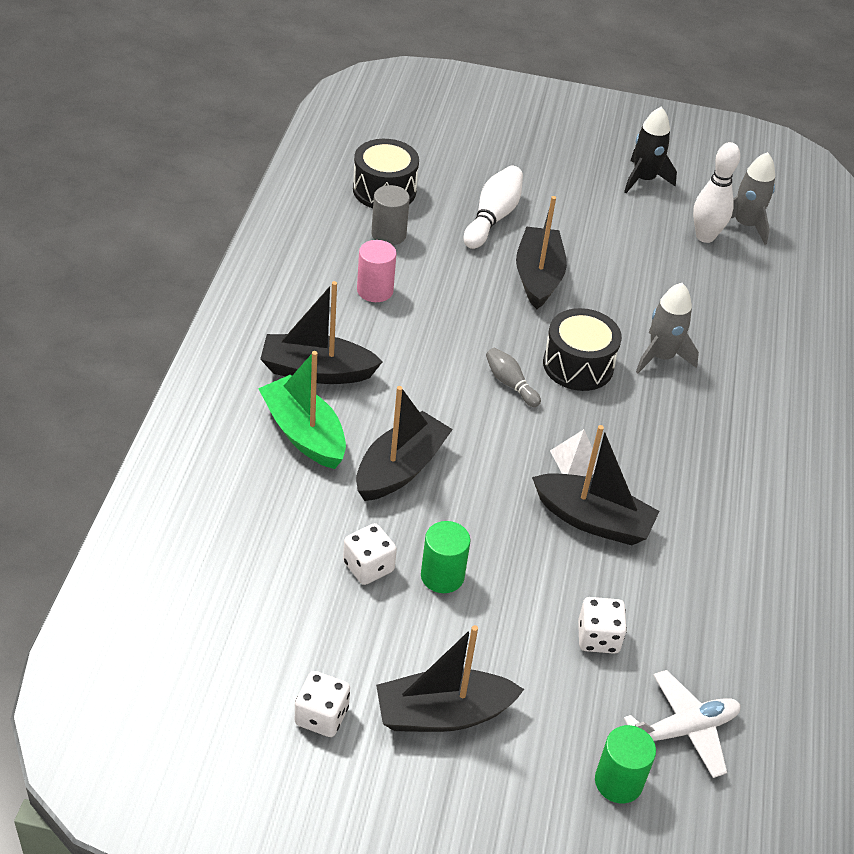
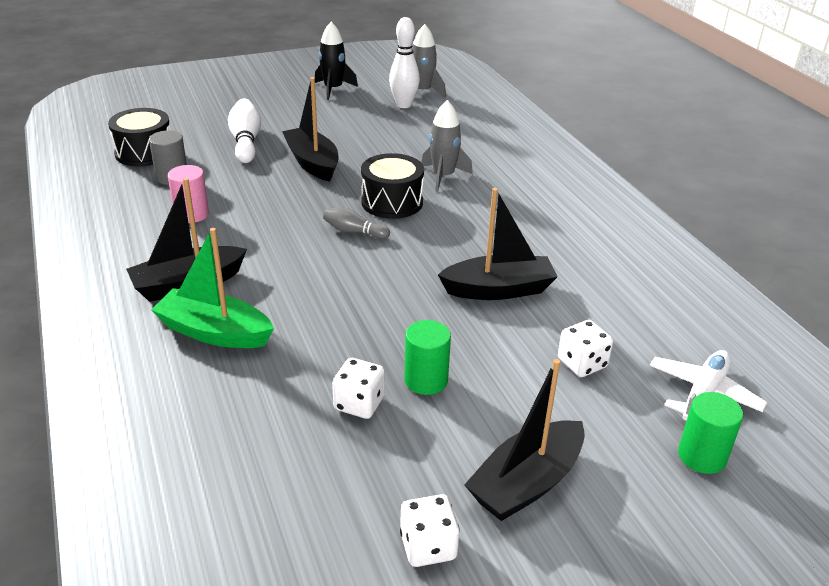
camera: 30 degrees left, 10 degrees down
(400, 468) = (321, 321): black boat -> none
(576, 461) = (449, 259): white pyramid -> none

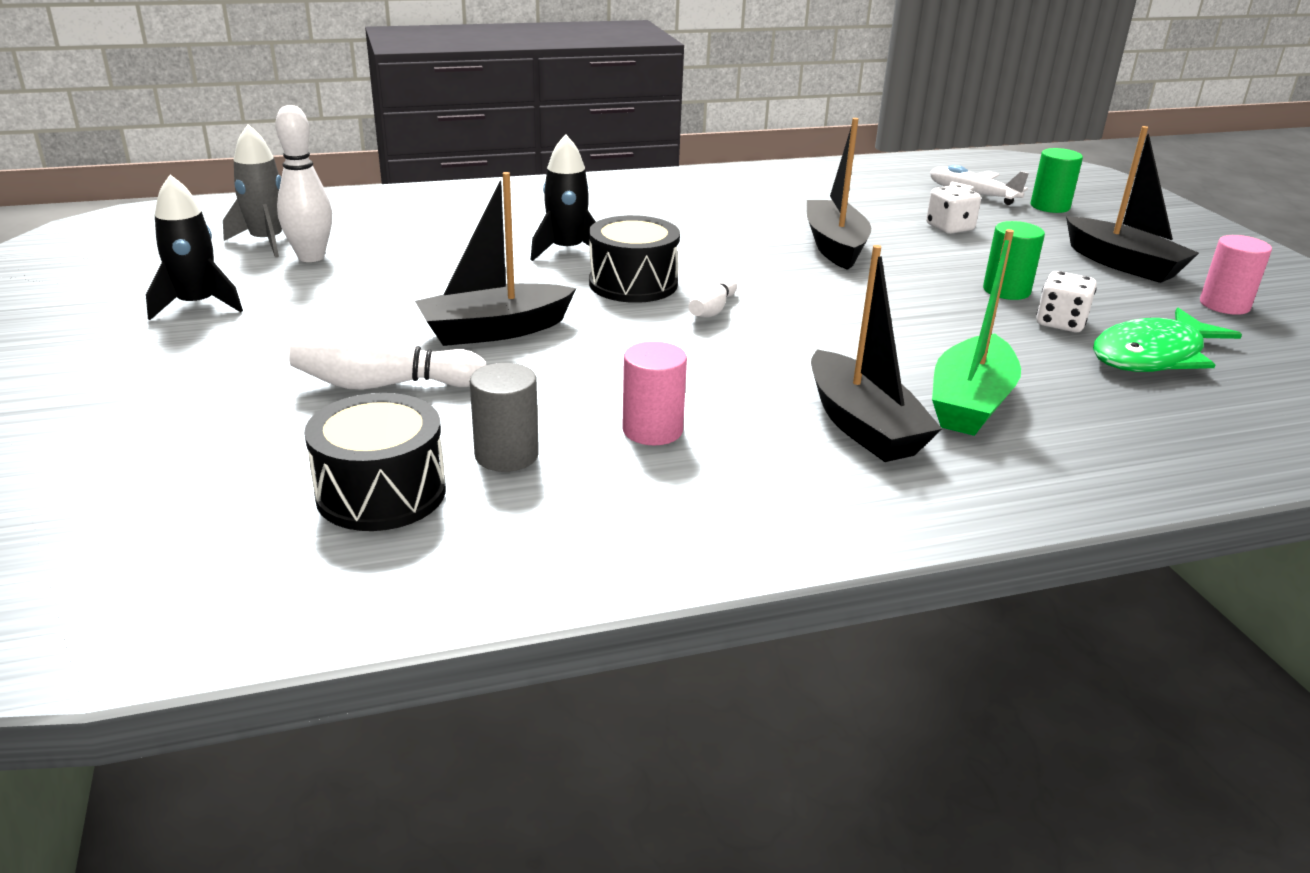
camera: 85 degrees left, 5 degrees down
(295, 452) = (1153, 356): none -> green fish
(354, 232) = (711, 310): grey bowling pin -> white bowling pin
(428, 546) = (1224, 305): white dice -> pink cylinder
(443, 176) = (566, 250): grey rocket -> black rocket

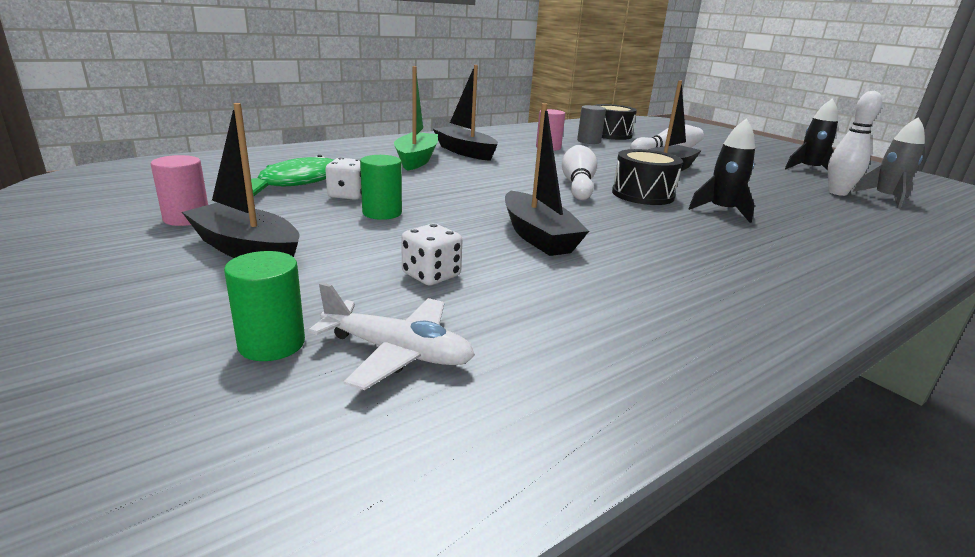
camera: 160 degrees right, 5 degrees down
(711, 310) = (577, 185): white bowling pin -> white bowling pin, size x1.64

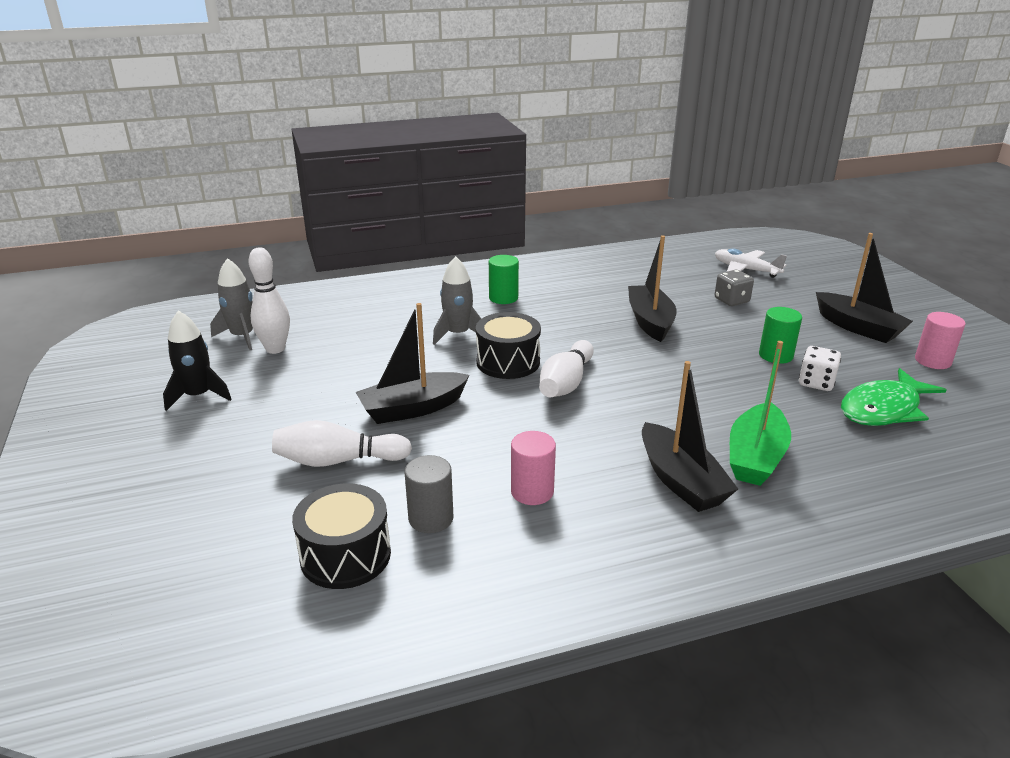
camera: 160 degrees left, 5 degrees up
(271, 343) = (803, 277): green cylinder -> green cylinder (503, 298)
(431, 275) = (731, 300): white dice -> grey dice
(722, 211) = (458, 334): black rocket -> grey rocket

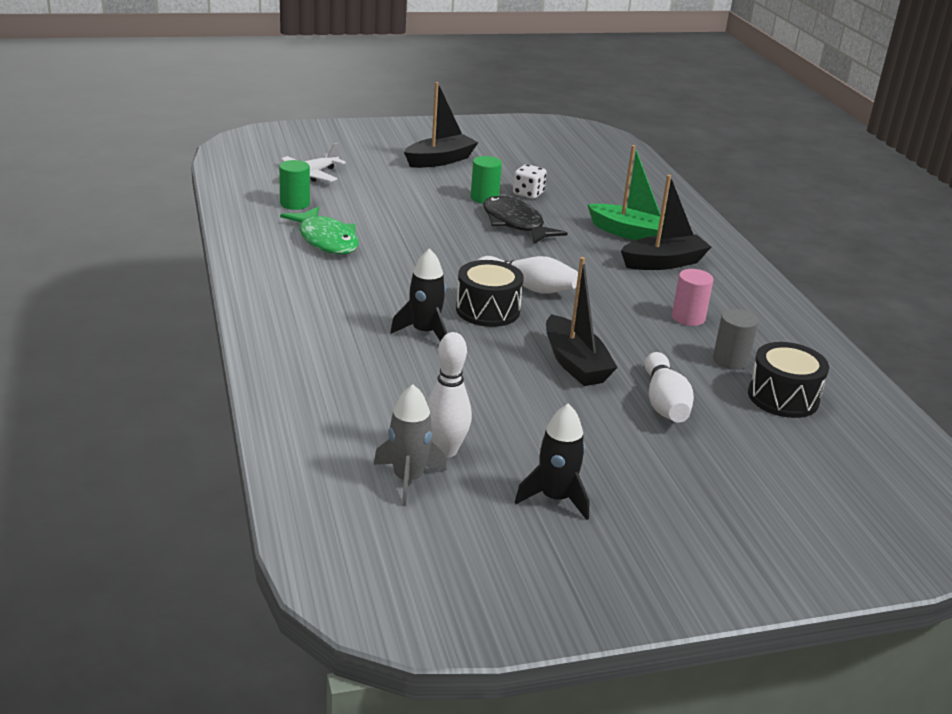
camera: 90 degrees left, 0 degrees up
(458, 334) = (425, 332): grey rocket -> black rocket
(503, 298) = (339, 300): green cylinder -> green cylinder (295, 204)
(650, 321) = (413, 235): black boat -> none
(720, 375) = (515, 223): none -> black fish
(731, 300) = (377, 194): grey dice -> none
(883, 409) = (565, 182): green fish -> green fish (326, 240)
(932, 361) = (497, 151): pink cylinder -> none

